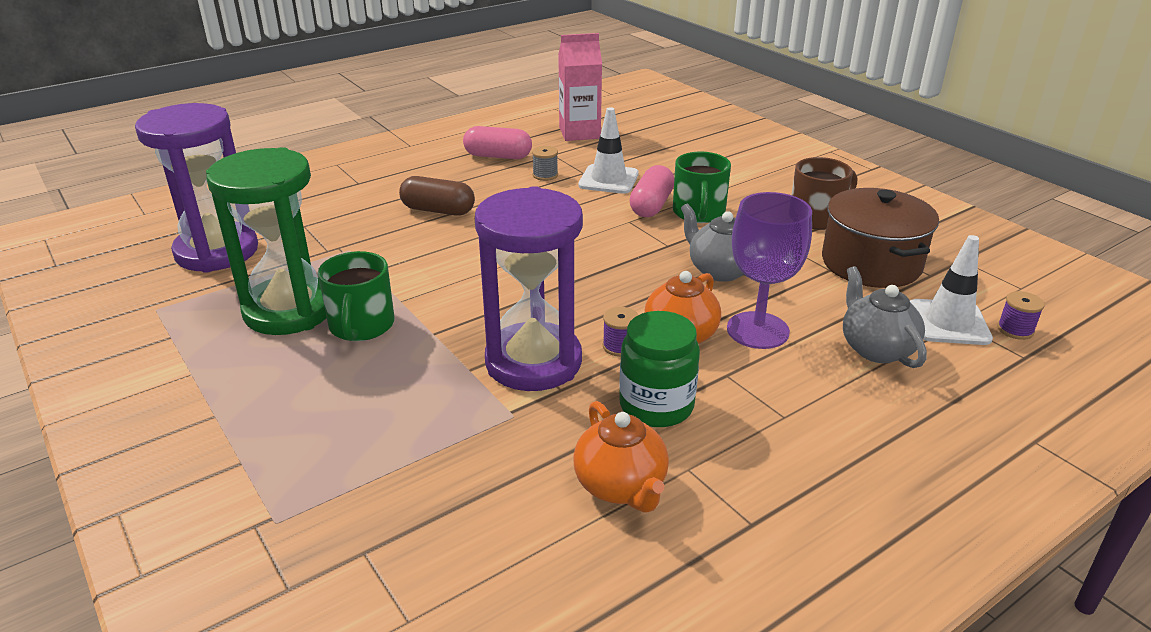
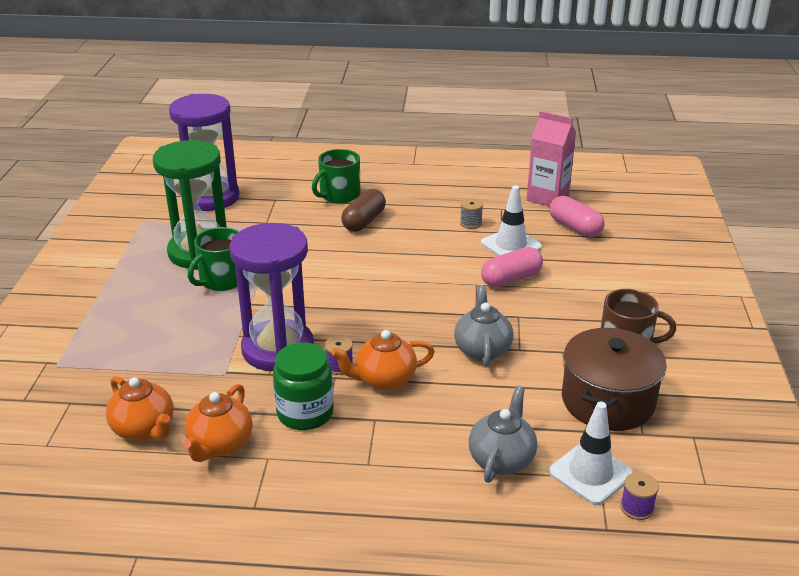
camera: 40 degrees right, 0 degrees up
(438, 210) = (364, 221): brown capsule -> brown capsule turned 60 degrees clockwise
(498, 156) = (459, 195): pink capsule -> pink capsule (575, 228)
(510, 523) = (144, 429): none -> orange teapot
(698, 213) = (537, 300): green mug -> green mug (339, 195)
(757, 330) = (440, 403): purple goblet -> none

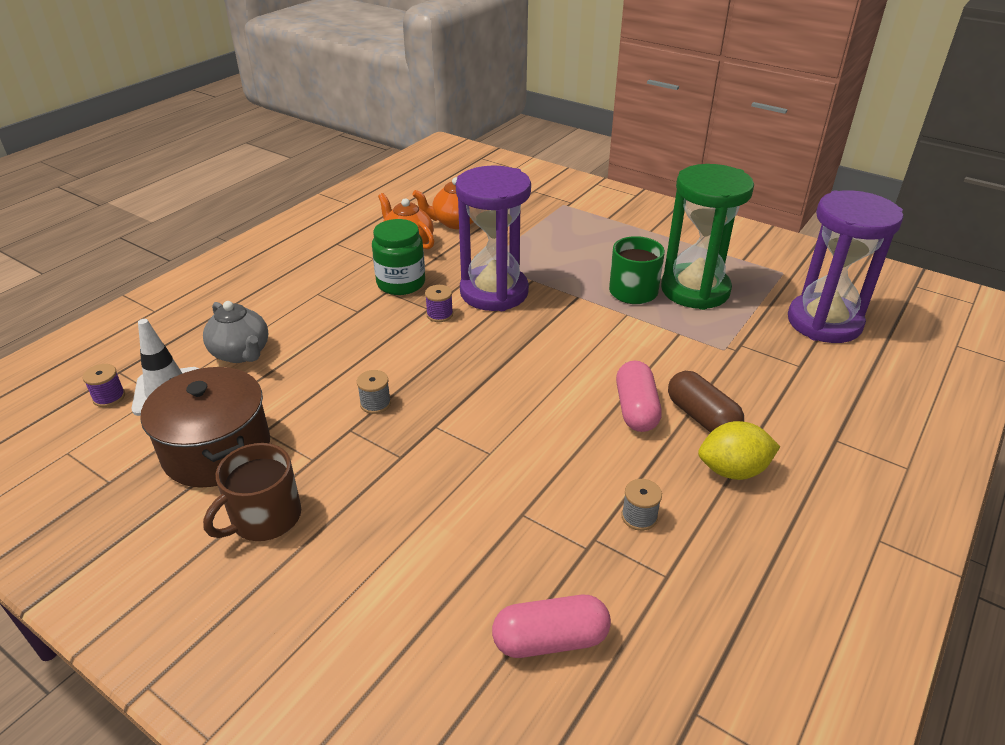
camera: 120 degrees right, 5 degrees up
(339, 195) = (790, 420): green mug -> none
(384, 380) = (397, 331): orange teapot -> none
(403, 204) = (733, 470): none -> yellow lemon
(482, 350) = (375, 403): grey teapot -> grey spool
(511, 245) = (552, 530): white traffic cone -> none
(511, 279) = (475, 488): pink capsule -> pink capsule (636, 409)
(547, 198) = (672, 664): pink carton -> none

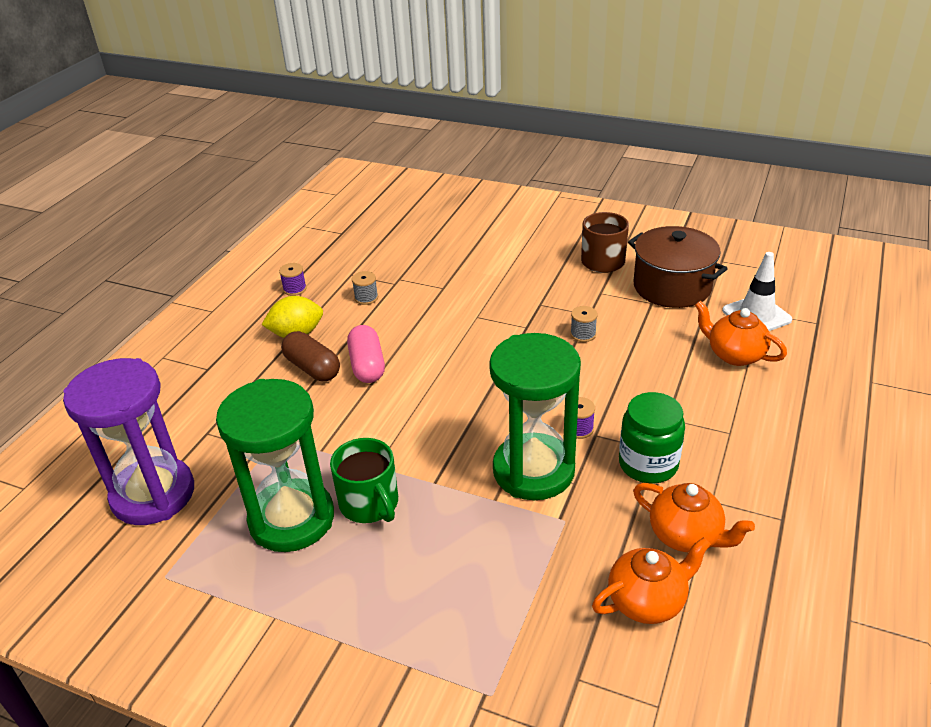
camera: 170 degrees right, 0 degrees up
(109, 397) = (796, 304): purple spool -> purple spool (294, 289)
(241, 353) = (734, 355): grey teapot -> orange teapot
(494, 292) = (533, 470): purple hourglass -> green hourglass
(550, 639) = (414, 243): pink capsule -> none

